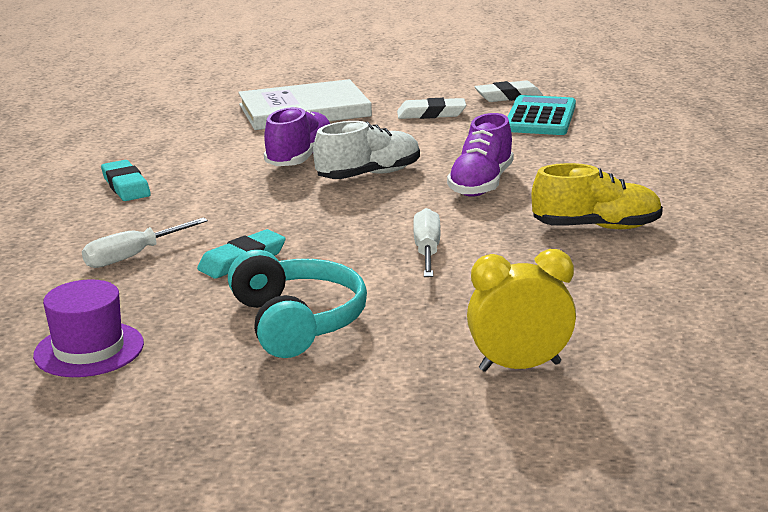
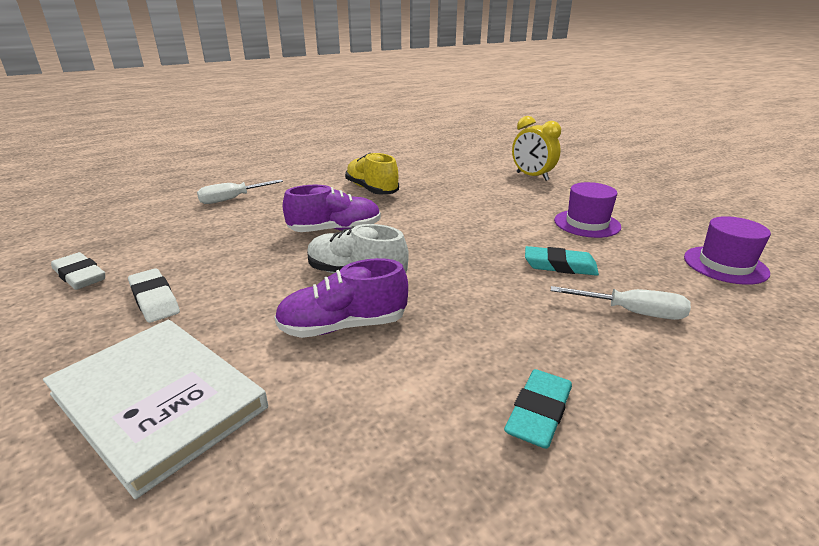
camera: 125 degrees left, 5 degrees up
(297, 322) = (587, 223): turquoise headphones -> purple hat
(427, 251) = (458, 218): white screwdriver -> white screwdriver (232, 199)
(540, 117) = (155, 246): turquoise calculator -> none

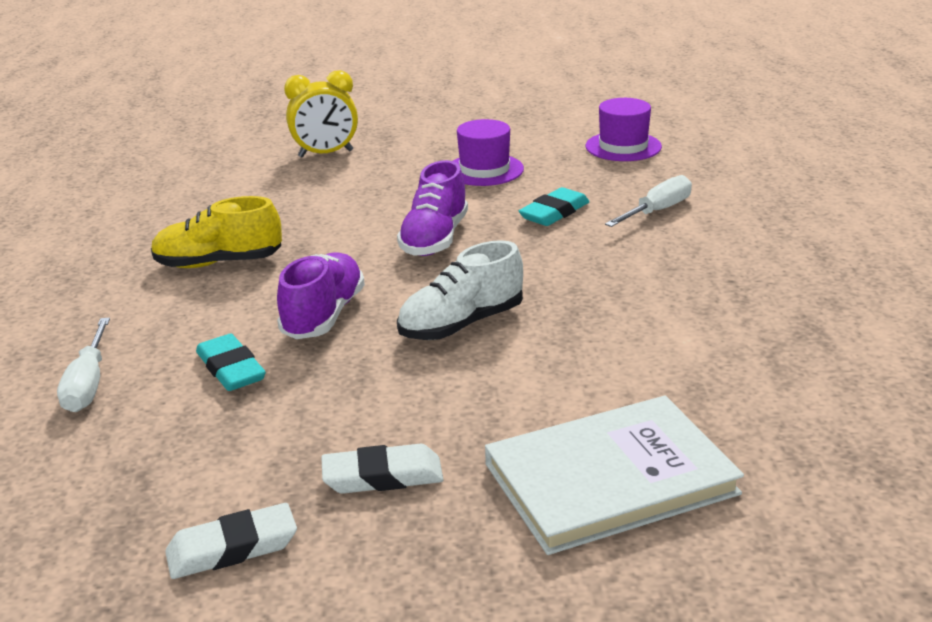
camera: 60 degrees left, 0 degrees up
(343, 326) = (561, 352): purple shoe -> purple shoe (434, 239)
(538, 413) = (751, 292): turquoise eraser -> turquoise eraser (231, 369)

